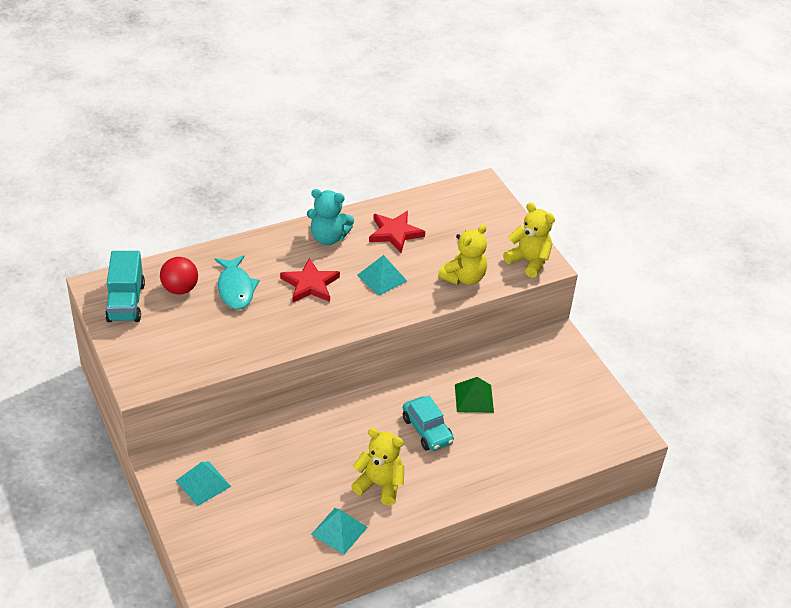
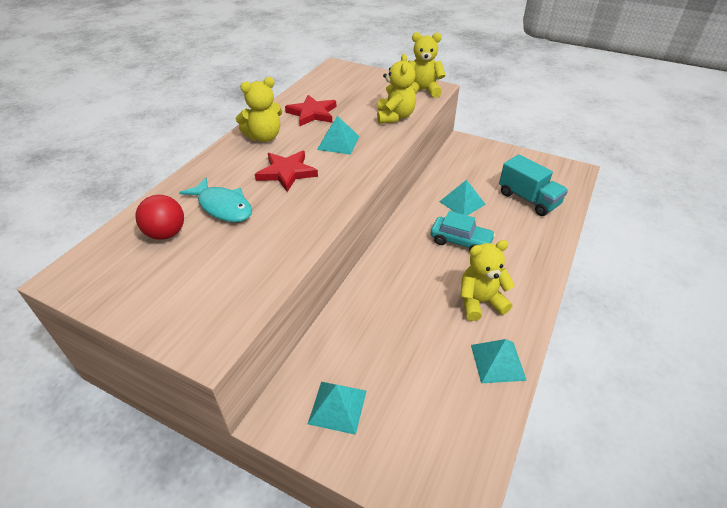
camera: 35 degrees left, 0 degrees up
(126, 302) = (115, 274): turquoise truck -> turquoise truck (528, 199)
(328, 237) = (264, 137): turquoise teddy bear -> yellow teddy bear
(474, 398) = (462, 203): green pyramid -> turquoise pyramid

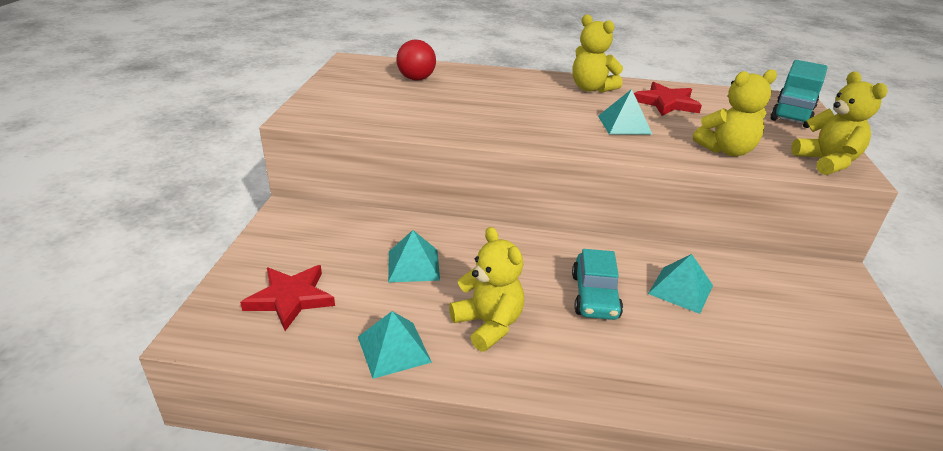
camera: 70 degrees right, 10 degrees down
(223, 207) = (465, 91): turquoise fish -> none
(287, 172) = (541, 108): red star -> red star (290, 298)
(337, 406) = (306, 241): turquoise pyramid -> turquoise pyramid (413, 265)
(528, 199) = (760, 364): turquoise truck -> turquoise truck (792, 114)

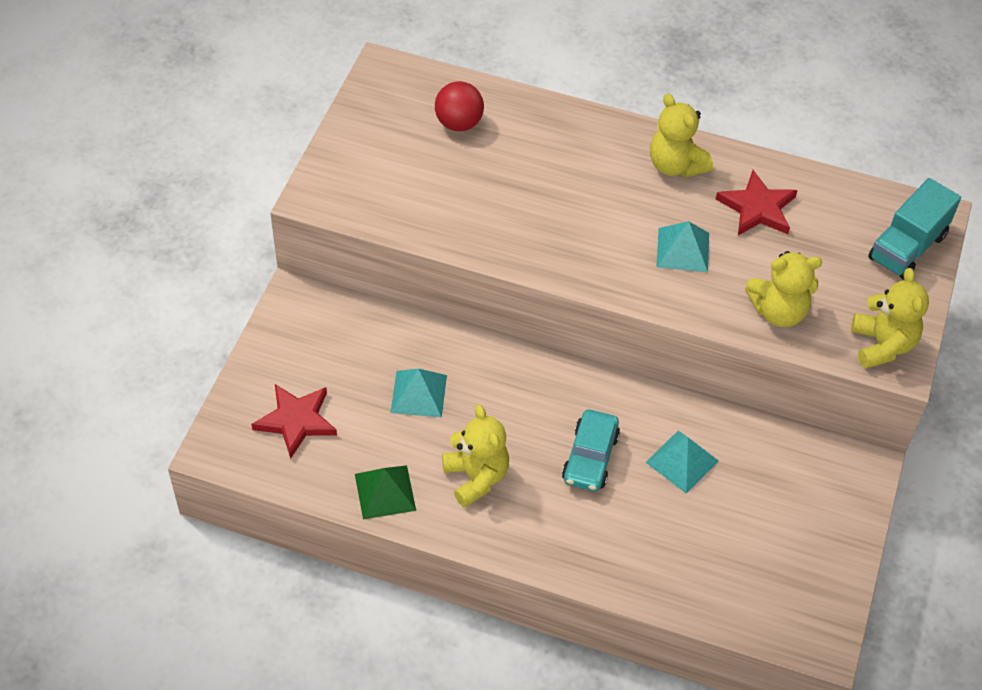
camera: 10 degrees right, 20 degrees up
(394, 349) = (385, 492): turquoise pyramid -> green pyramid

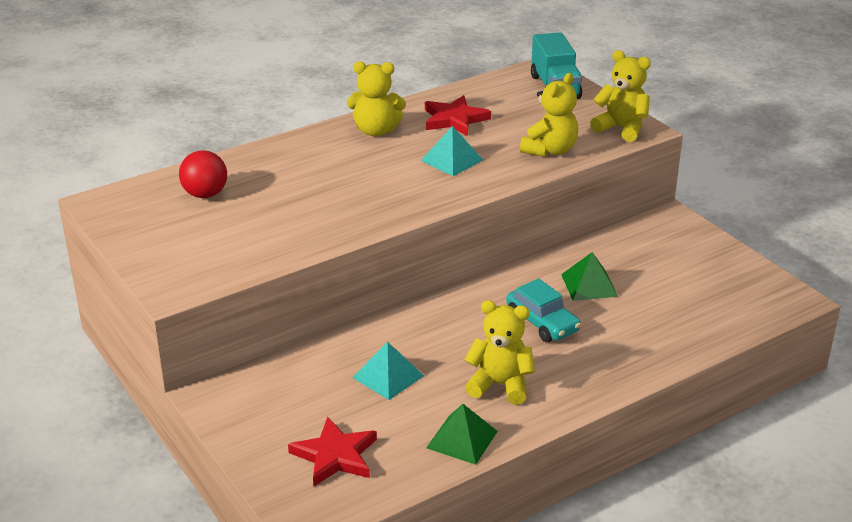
camera: 50 degrees left, 20 degrees down
(682, 461) = (589, 285): turquoise pyramid -> green pyramid

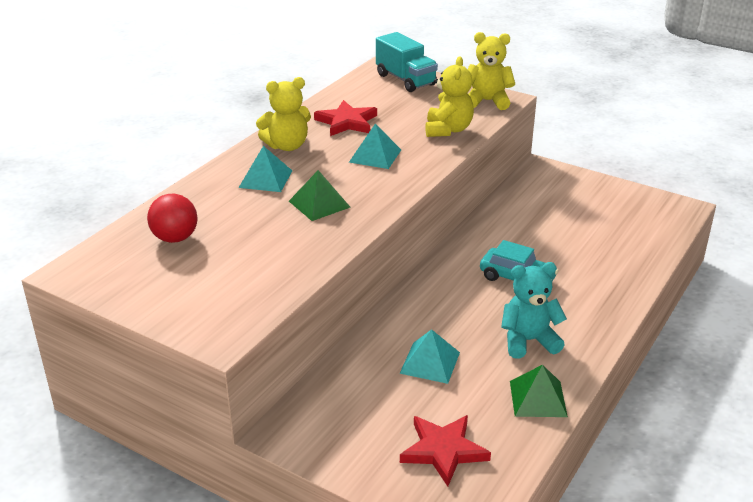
camera: 25 degrees left, 0 degrees up
(329, 158) = (265, 179): none -> turquoise pyramid
(500, 385) = (528, 341): yellow teddy bear -> turquoise teddy bear
(589, 285) = (526, 237): green pyramid -> green pyramid (319, 204)

